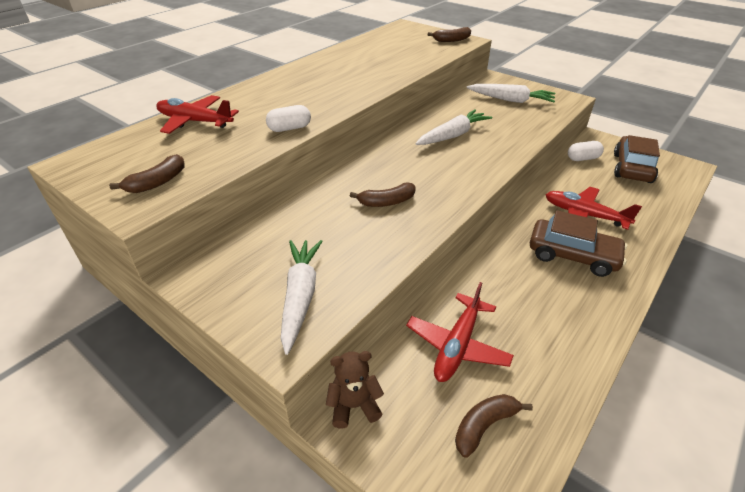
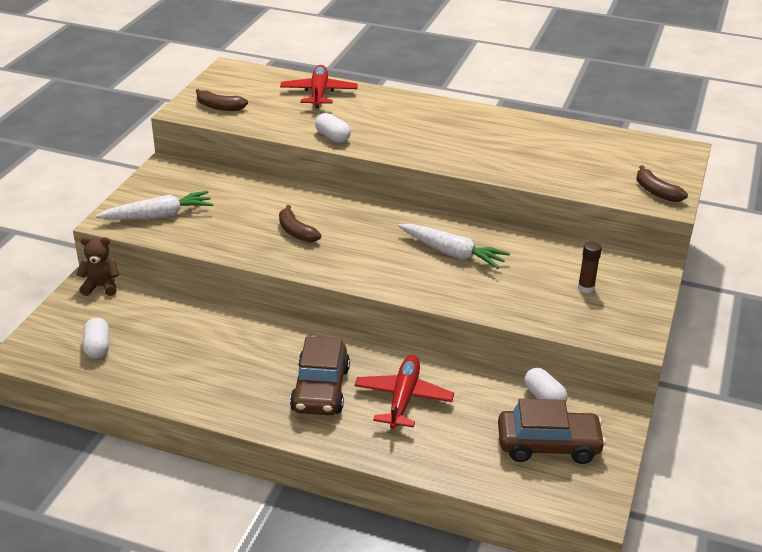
camera: 70 degrees right, 5 degrees down
(354, 406) = (101, 286): brown teddy bear -> brown teddy bear turned 60 degrees counterclockwise
(457, 345) = (171, 326): red plane -> none
(484, 425) = (97, 347): brown banana -> white capsule
(511, 100) = (586, 288): white carrot -> brown glue stick

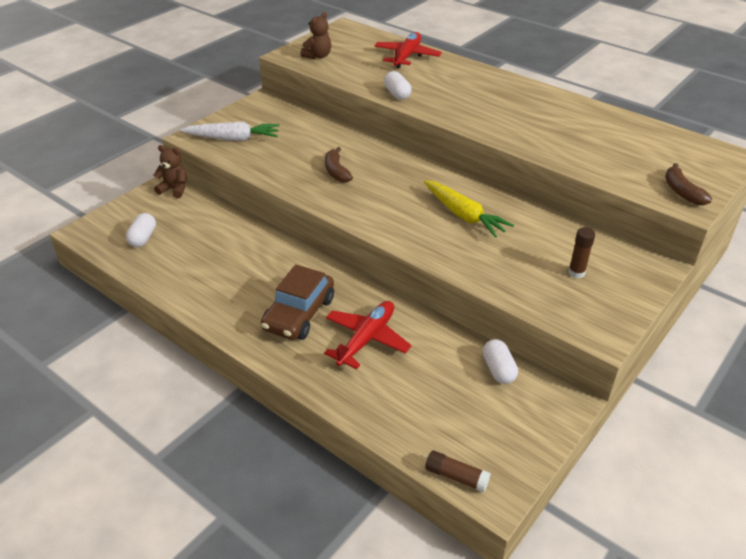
camera: 20 degrees right, 5 degrees up
(219, 107) = (318, 56): brown banana -> brown teddy bear
(452, 253) = (463, 215): white carrot -> yellow carrot
(548, 445) = (480, 418): brown car -> none
(552, 501) = (456, 476): none -> brown glue stick

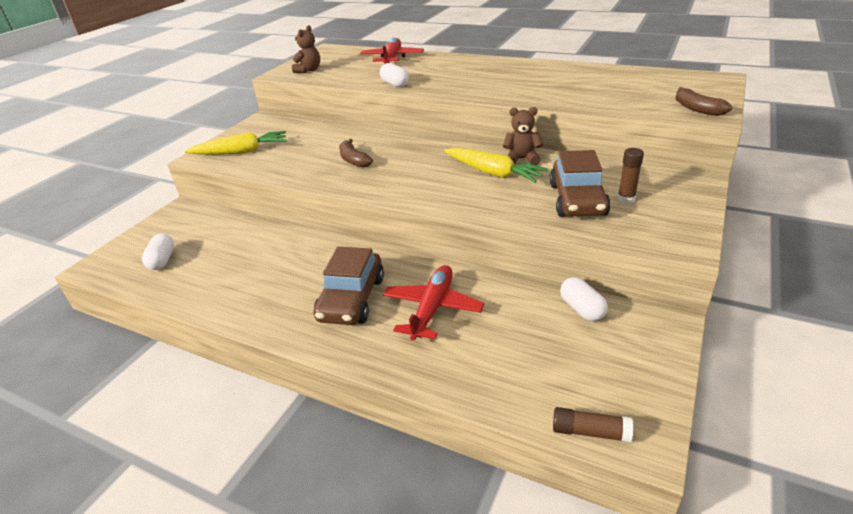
camera: 10 degrees left, 5 degrees down
(174, 189) = (188, 211): brown teddy bear -> brown teddy bear (522, 159)
(233, 138) = (241, 152): white carrot -> yellow carrot
(530, 263) = (577, 200): none -> brown car

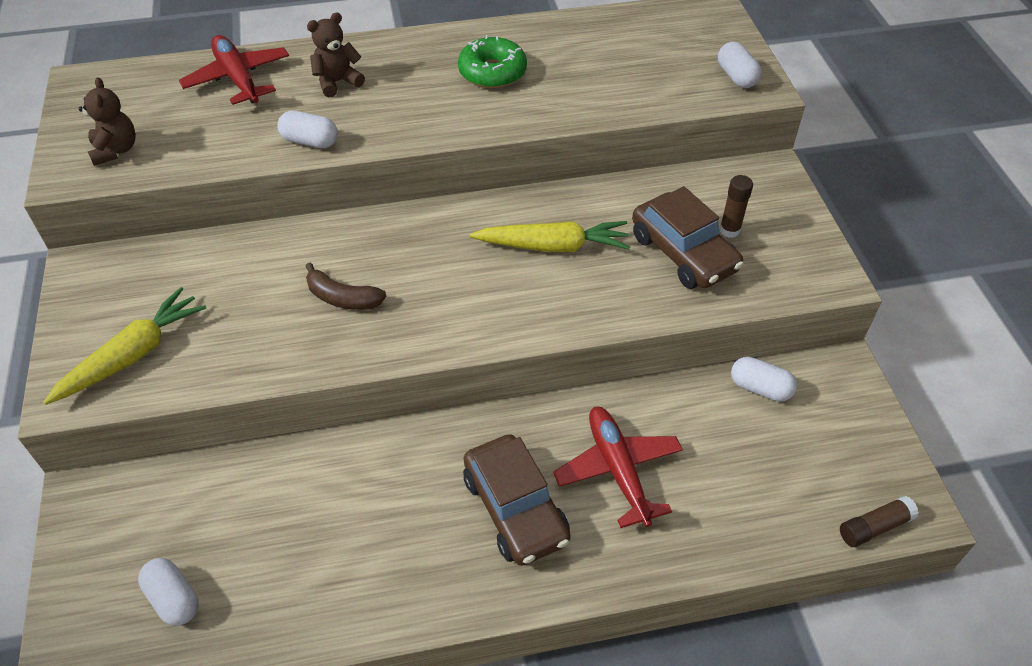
camera: 40 degrees left, 15 degrees up
(522, 159) = (565, 208): brown teddy bear -> brown teddy bear (337, 82)
(527, 78) = (492, 72): none -> green donut
(697, 109) = (736, 77): brown banana -> white capsule

